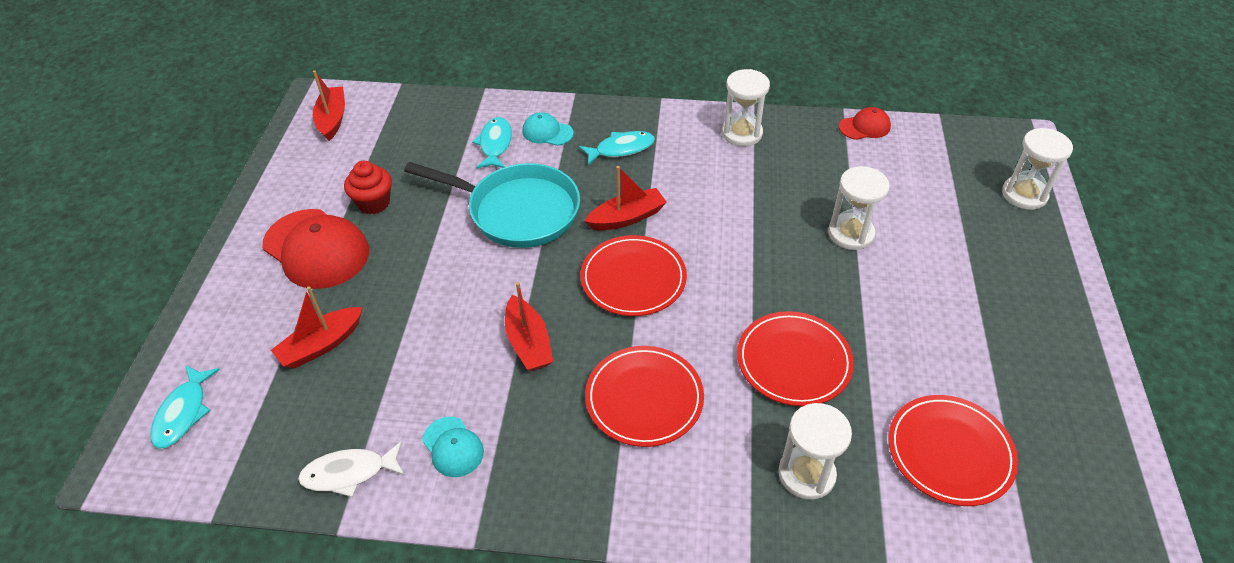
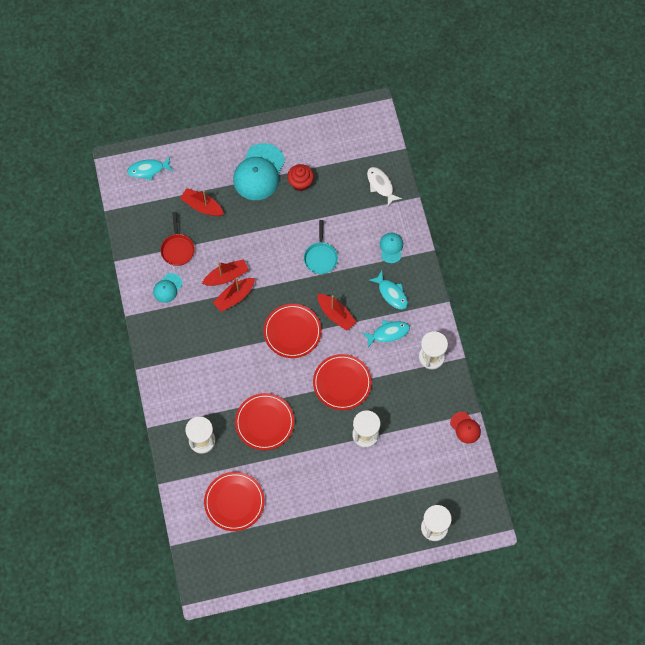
camera: 70 degrees right, 20 degrees up
(316, 249) = (259, 172): red cap -> turquoise cap
(332, 119) = (358, 127): red boat -> red boat (226, 276)
(349, 473) = (142, 252): white fish -> white fish (381, 185)
(381, 407) = (177, 249): none -> red pan
(495, 144) = (370, 224): turquoise fish -> turquoise fish (388, 333)
(517, 211) = (320, 257): turquoise pan -> turquoise pan, size x0.54
(644, 398) = (220, 360): red plate -> red plate (342, 383)

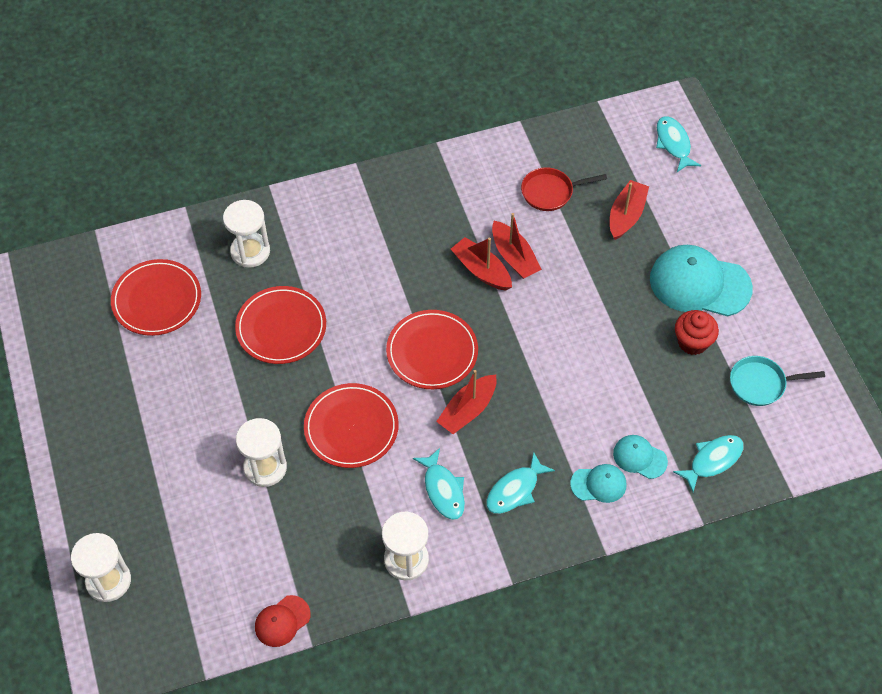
camera: 85 degrees right, 10 degrees down
(167, 288) = (486, 186): turquoise cap -> turquoise cap (639, 457)
(320, 257) = (565, 381): turquoise pan -> turquoise pan (761, 384)
(381, 185) = (712, 460): white fish -> turquoise fish

